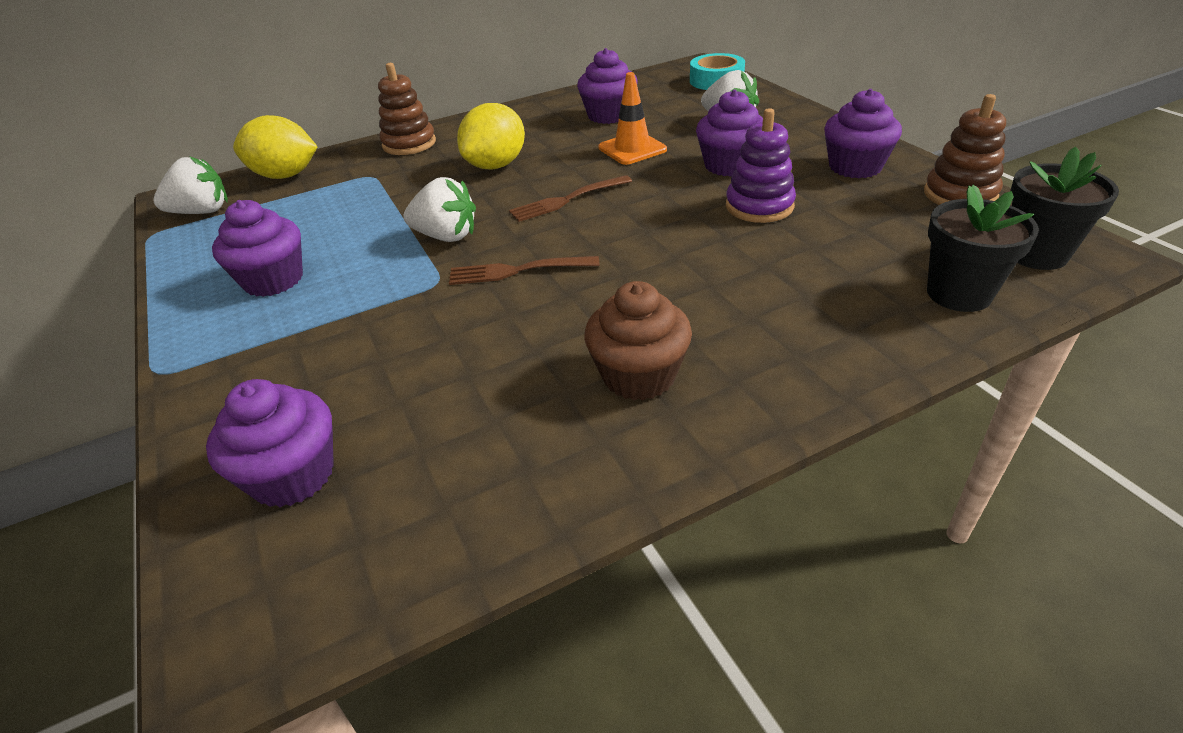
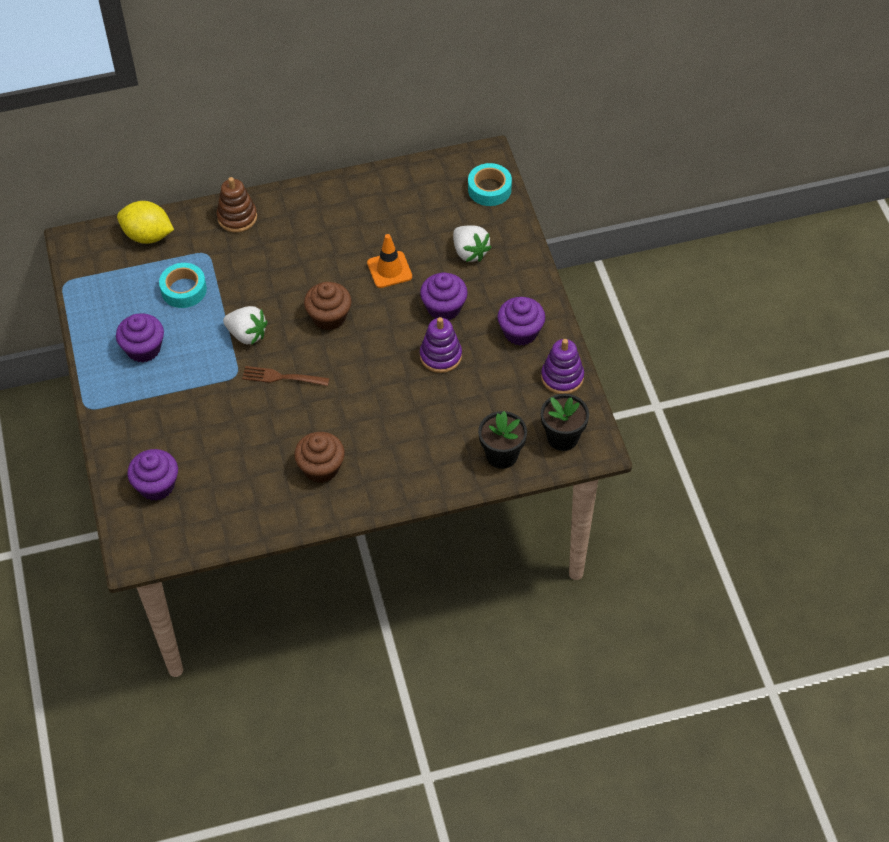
camera: 10 degrees right, 15 degrees up
(202, 212) = (94, 265): white strawberry -> none
(339, 211) = (184, 290): none -> turquoise tape
(496, 165) = (293, 264): yellow lemon -> none
(568, 199) = (329, 317): brown fork -> brown cupcake
(609, 115) = (389, 219): purple cupcake -> none
(960, 194) = (562, 377): brown stacking toy -> purple stacking toy

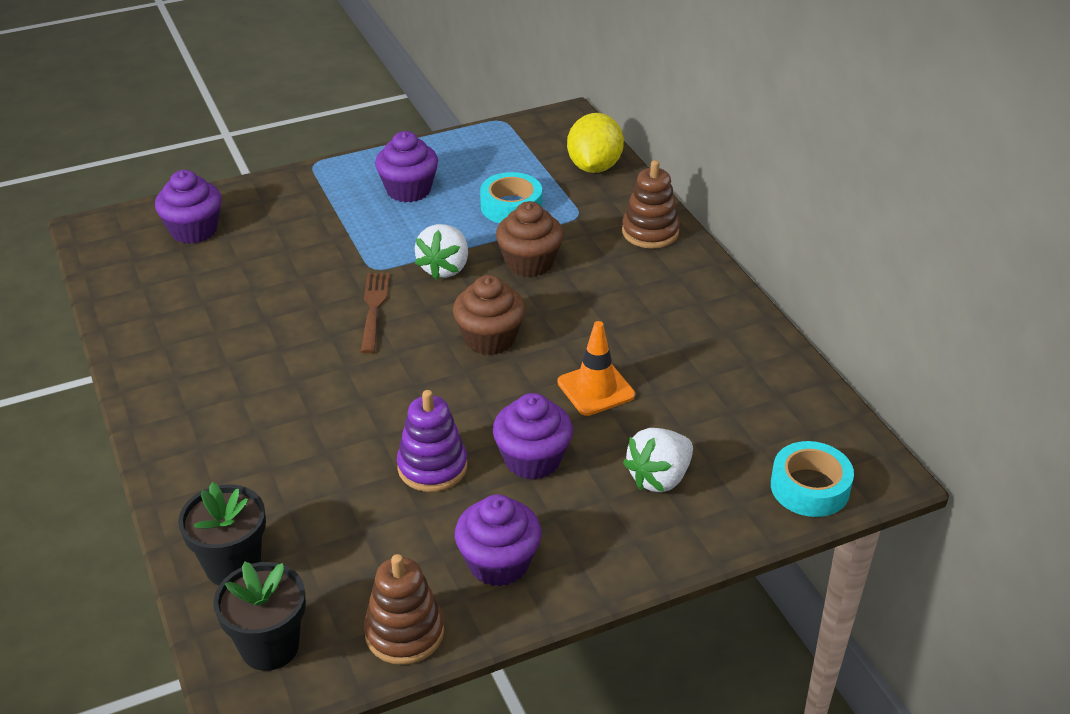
camera: 80 degrees right, 15 degrees down
(321, 468) = (215, 365): brown cupcake -> brown cupcake (529, 263)
(562, 377) = (404, 633): purple stacking toy -> brown stacking toy

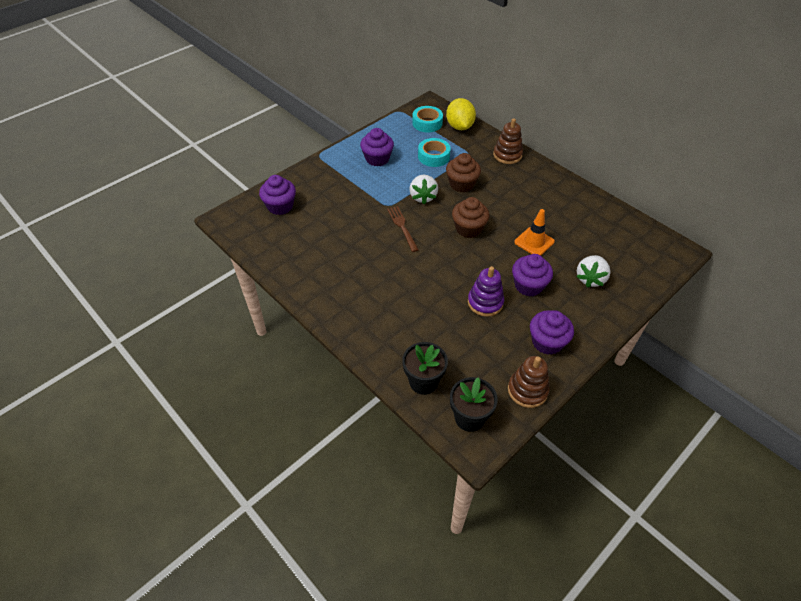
camera: 20 degrees left, 10 degrees up
(810, 487) = (656, 265): turquoise tape -> turquoise tape (427, 123)

